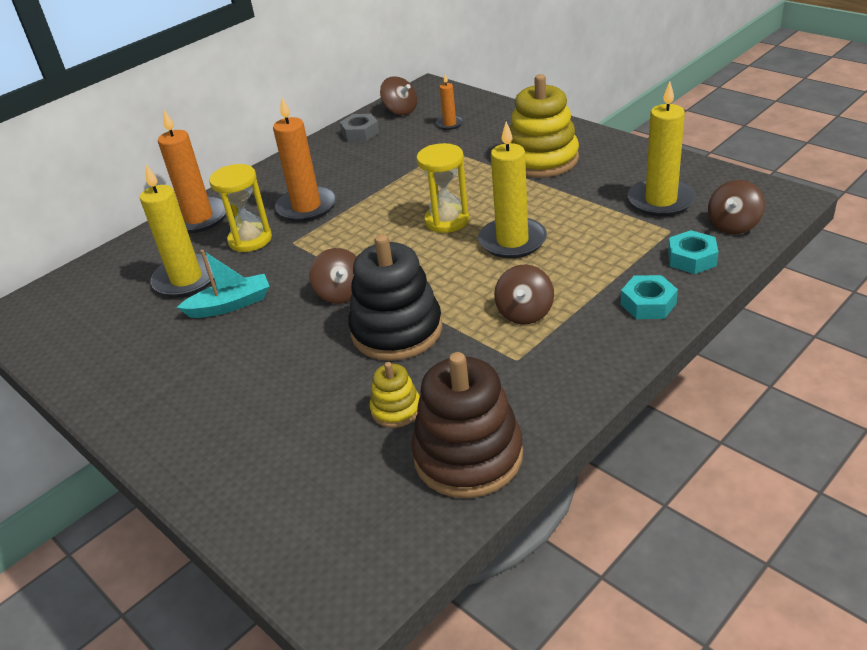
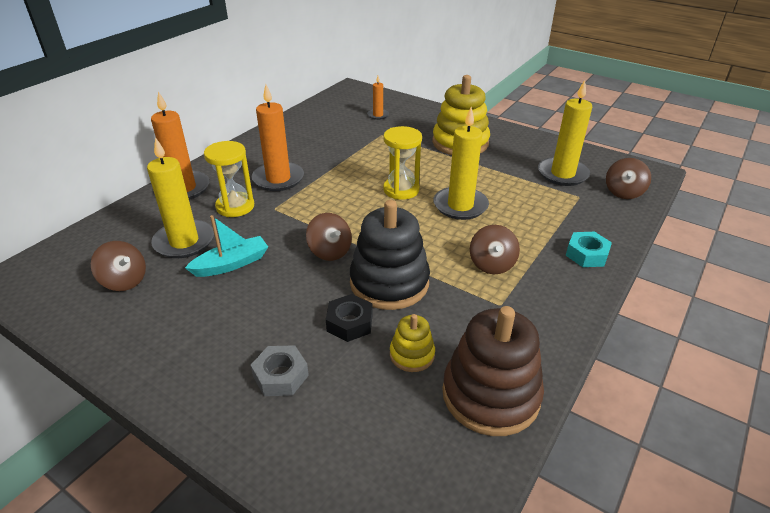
camera: 15 degrees left, 0 degrees up
(339, 373) = (349, 323): none -> black nut
(360, 133) = (307, 121): grey nut -> grey nut (280, 376)
(400, 110) = (335, 104): brown spinning top -> brown spinning top (124, 281)
(692, 258) = (604, 218): turquoise nut -> none

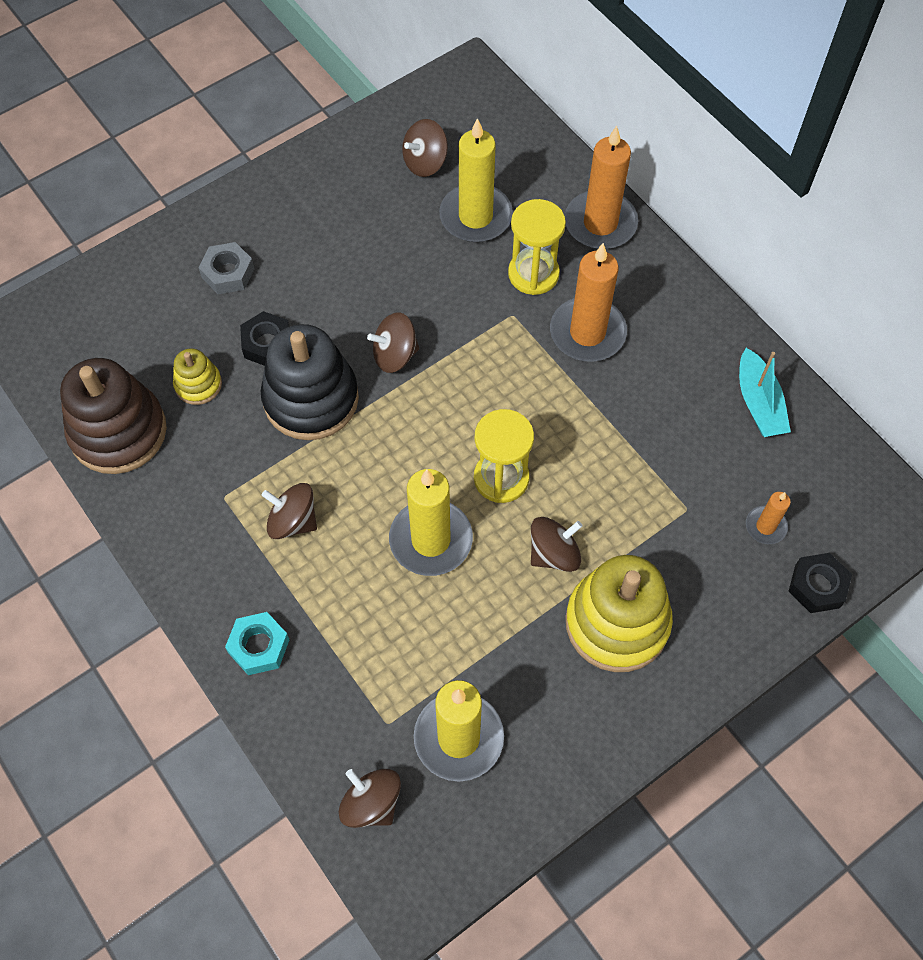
camera: 110 degrees right, 25 degrees up
(231, 264) = (413, 256): turquoise boat -> turquoise boat (758, 403)
(400, 102) = (817, 586): none -> black nut
(436, 165) = (554, 554): none -> brown spinning top

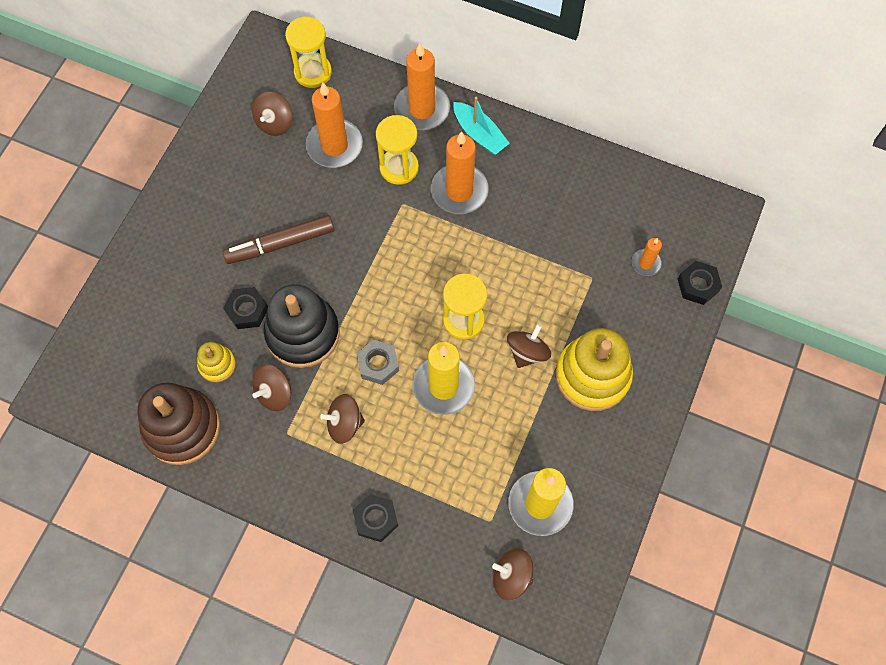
camera: 30 degrees left, 5 degrees up
(228, 273) = (185, 274): grey nut -> grey nut (378, 364)
(259, 646) = (376, 519): turquoise nut -> black nut
(349, 291) = (280, 244): none -> brown marker
(395, 355) = (341, 273): brown spinning top -> brown spinning top (274, 393)
(475, 216) = (334, 145): yellow candle -> orange candle
(501, 129) = (313, 72): none -> yellow hourglass
(758, 403) = (595, 183): turquoise boat -> turquoise boat (479, 134)

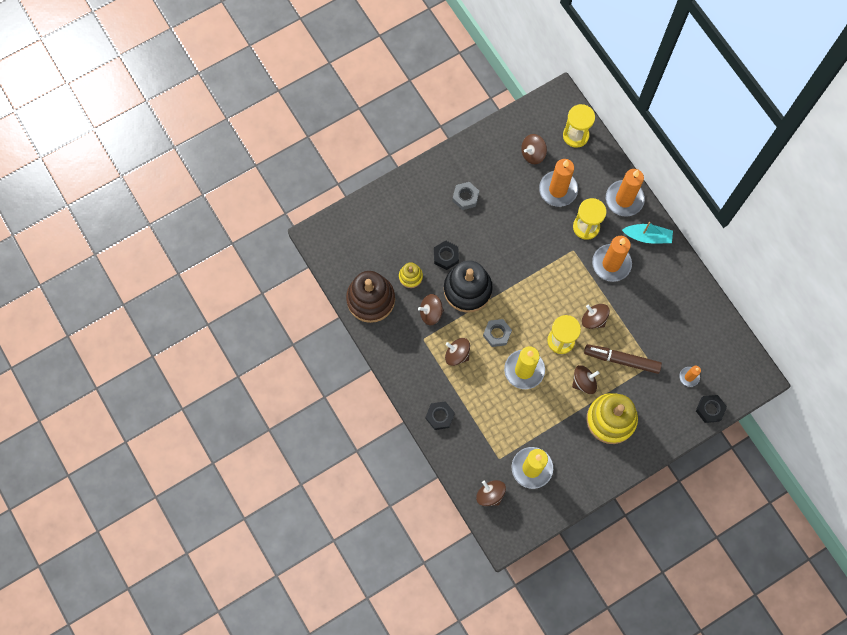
camera: 35 degrees right, 5 degrees up
(224, 224) = (465, 197): none -> grey nut
(280, 244) = (489, 229): brown marker -> brown marker (621, 360)
(479, 134) = (647, 236): turquoise boat -> turquoise boat turned 75 degrees counterclockwise
(485, 269) = (593, 319): none -> brown spinning top

